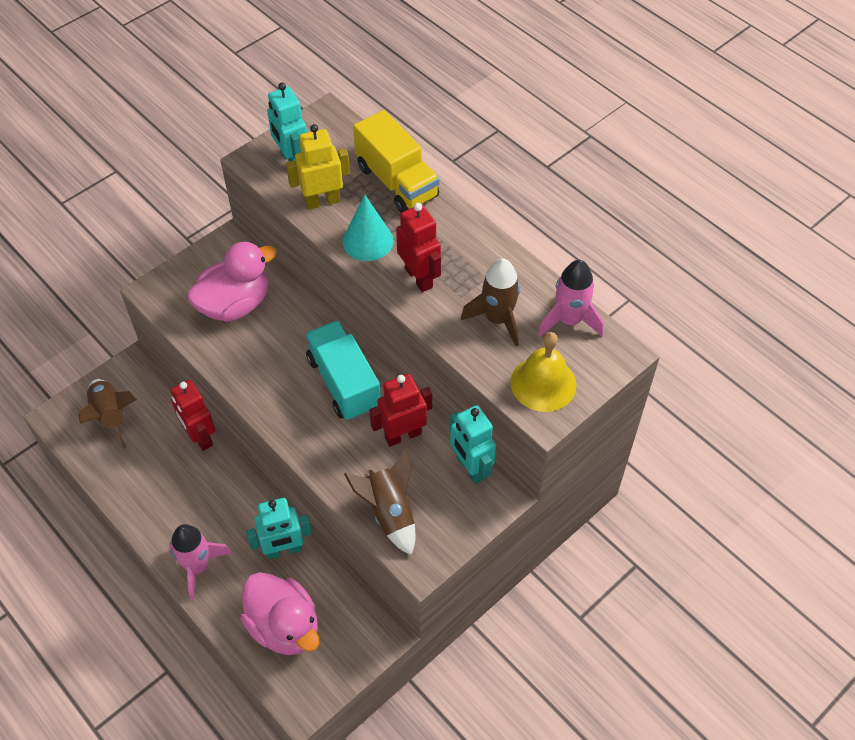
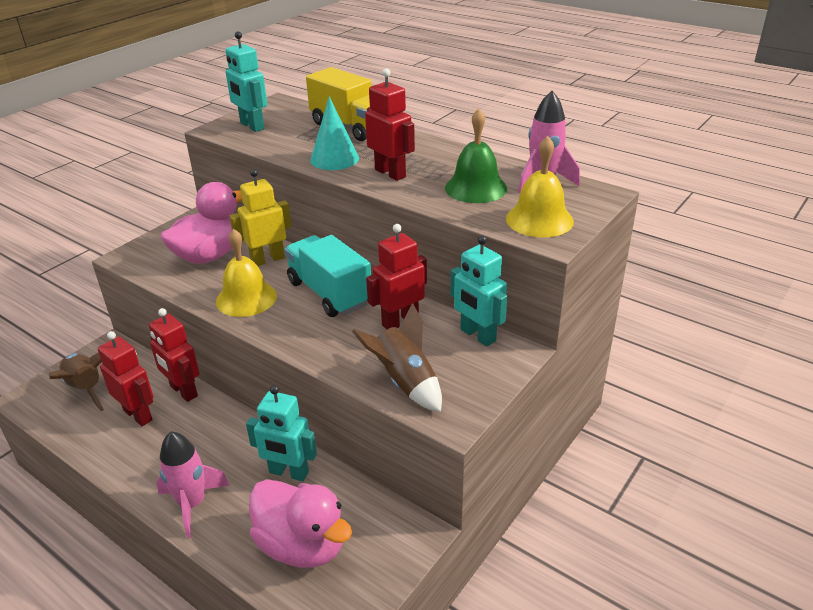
camera: 10 degrees left, 20 degrees down
(157, 458) = (138, 415): none -> red robot
(264, 375) = (246, 298): none -> yellow bell
(284, 550) = (288, 473): turquoise robot -> turquoise robot turned 45 degrees clockwise
(322, 201) = (285, 143): yellow robot -> yellow robot (267, 259)
(497, 319) = (475, 188): brown rocket -> green bell

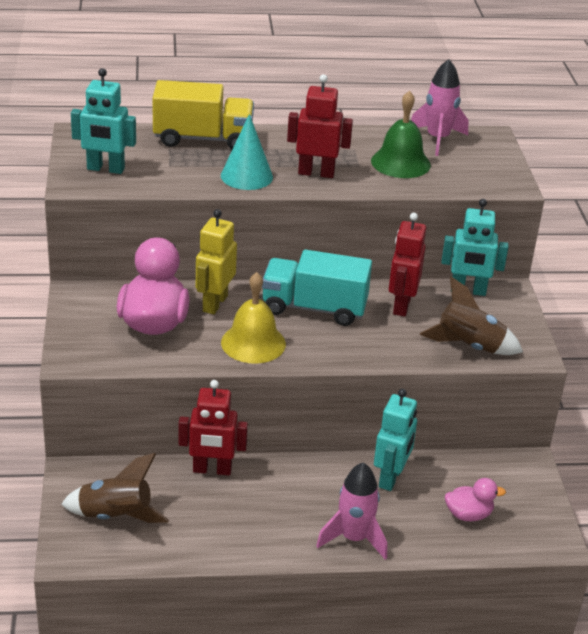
camera: 45 degrees left, 0 degrees up
(138, 415) = (203, 508): red robot -> none
(288, 473) = (391, 478): turquoise robot -> turquoise robot turned 45 degrees counterclockwise
(302, 545) = (468, 515): pink duck -> pink duck, size x0.53
(539, 220) = (482, 173): yellow bell -> none

